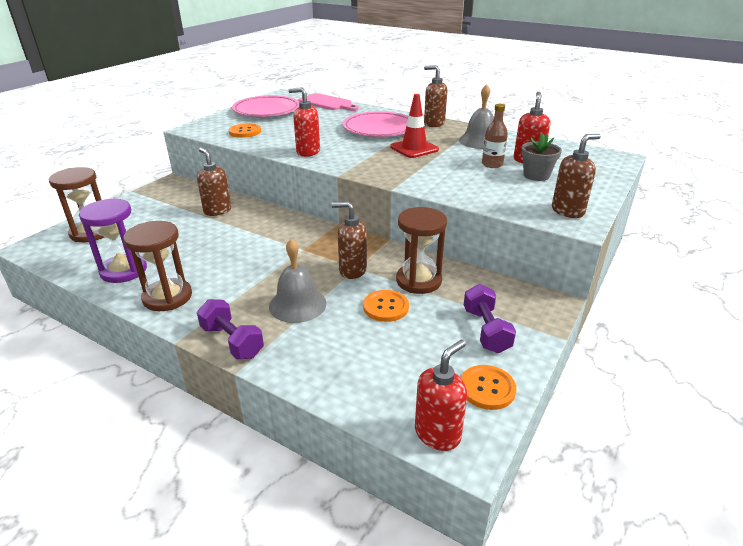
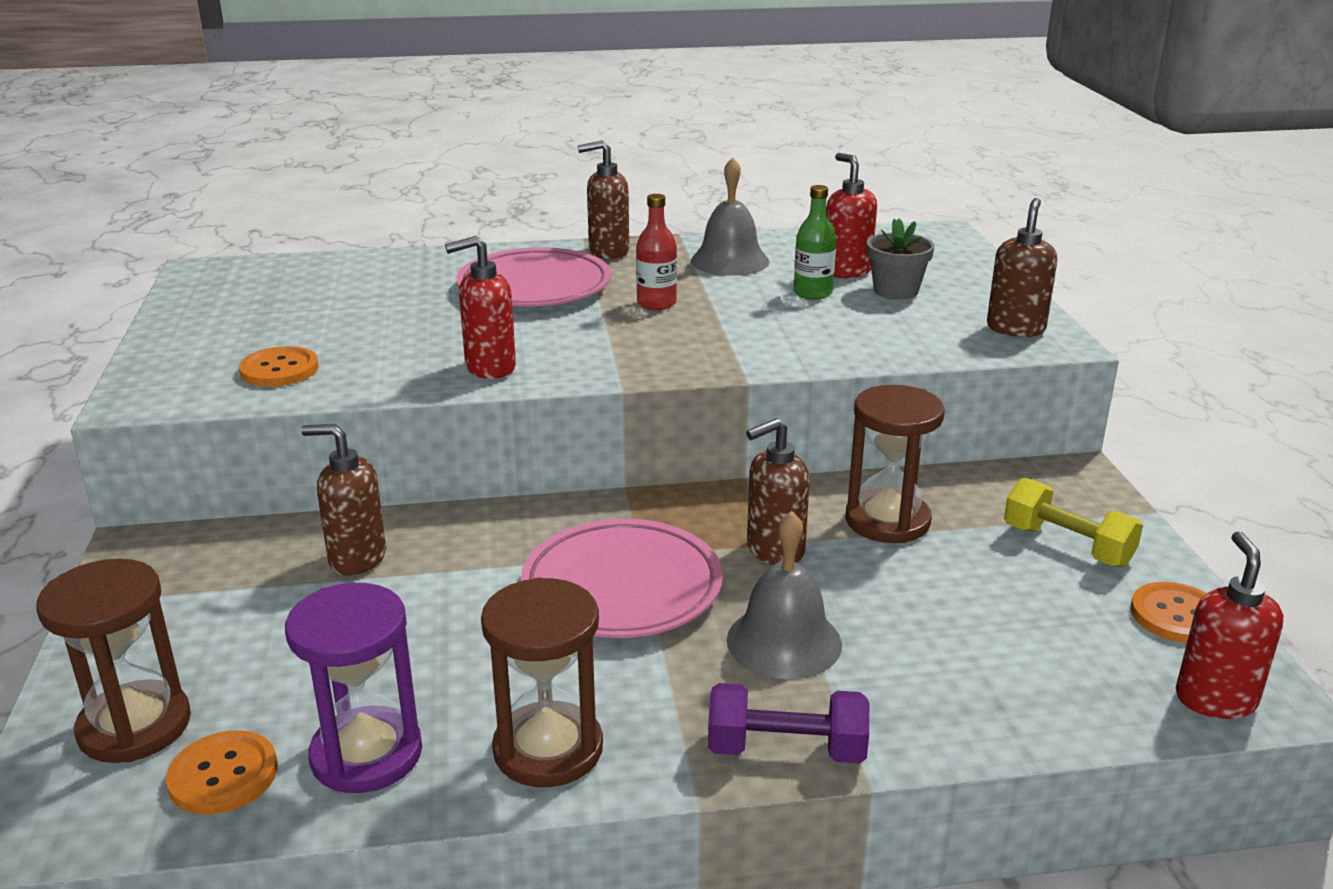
camera: 40 degrees left, 5 degrees down
(267, 111) = (238, 314): pink plate -> pink plate (622, 587)
(327, 103) = (338, 264): pink cutting board -> none
(386, 307) = (907, 579): orange button -> orange button (223, 775)
(414, 148) = (656, 303): red traffic cone -> red bottle
(486, 330) = (1067, 545): purple dumbbell -> yellow dumbbell
(492, 164) = (812, 293): brown bottle -> green bottle

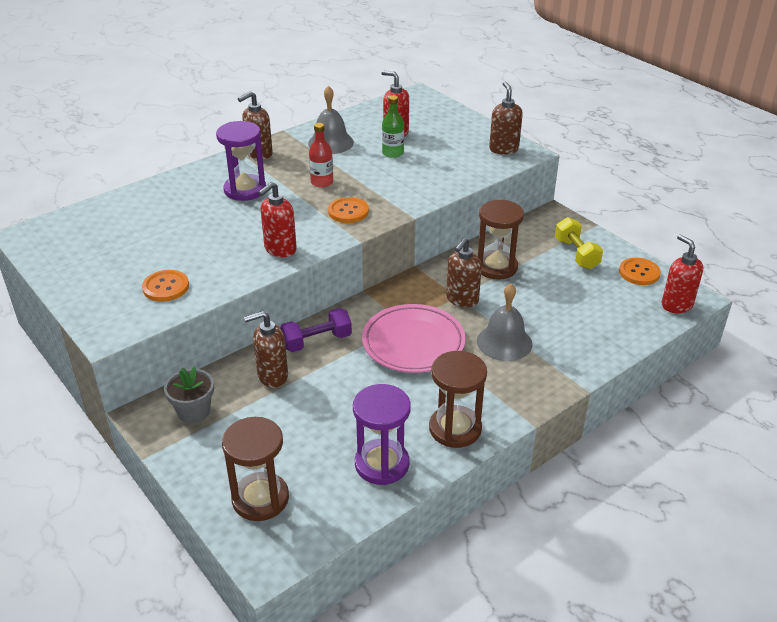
camera: 30 degrees left, 10 degrees up
(223, 775) = (329, 500): orange button -> orange button (348, 211)
(534, 287) = (245, 190): pink plate -> purple hourglass
(786, 749) = (546, 389): purple dumbbell -> purple dumbbell (317, 341)
(896, 291) = (430, 140): grey flower pot -> grey flower pot (194, 411)
(1067, 545) = (576, 254): yellow dumbbell -> yellow dumbbell turned 60 degrees clockwise

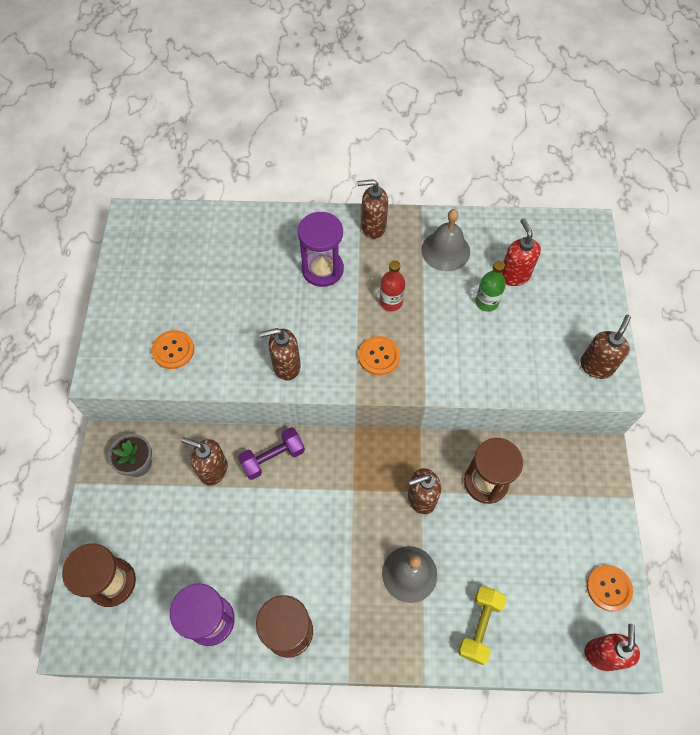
camera: 40 degrees right, 25 degrees up
(280, 249) = (286, 366): red soap dispenser -> brown soap dispenser
(317, 341) = (273, 458): purple dumbbell -> purple dumbbell turned 45 degrees counterclockwise
(413, 343) = (339, 517): pink plate -> none
(576, 254) = (573, 520): yellow dumbbell -> yellow dumbbell (479, 626)

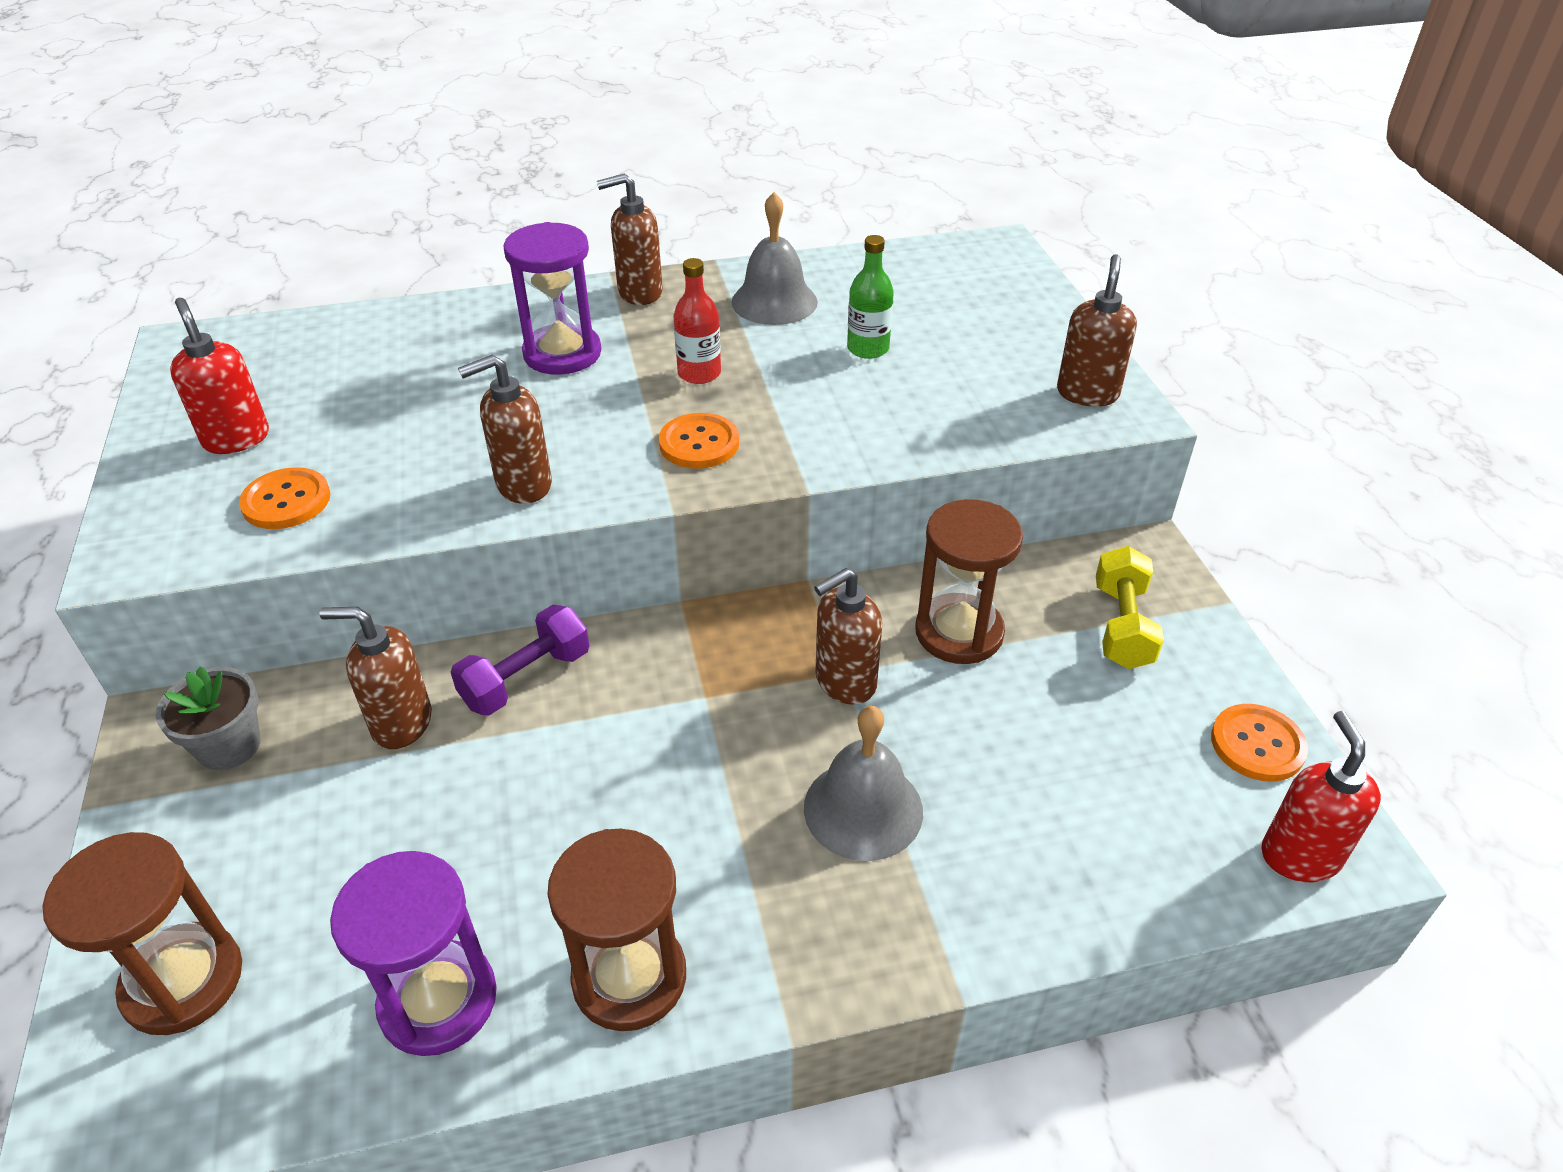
camera: 15 degrees left, 20 degrees down
(479, 626) = (1040, 867): yellow dumbbell -> yellow dumbbell (1122, 626)
(514, 275) = (901, 312): red soap dispenser -> red soap dispenser (236, 439)

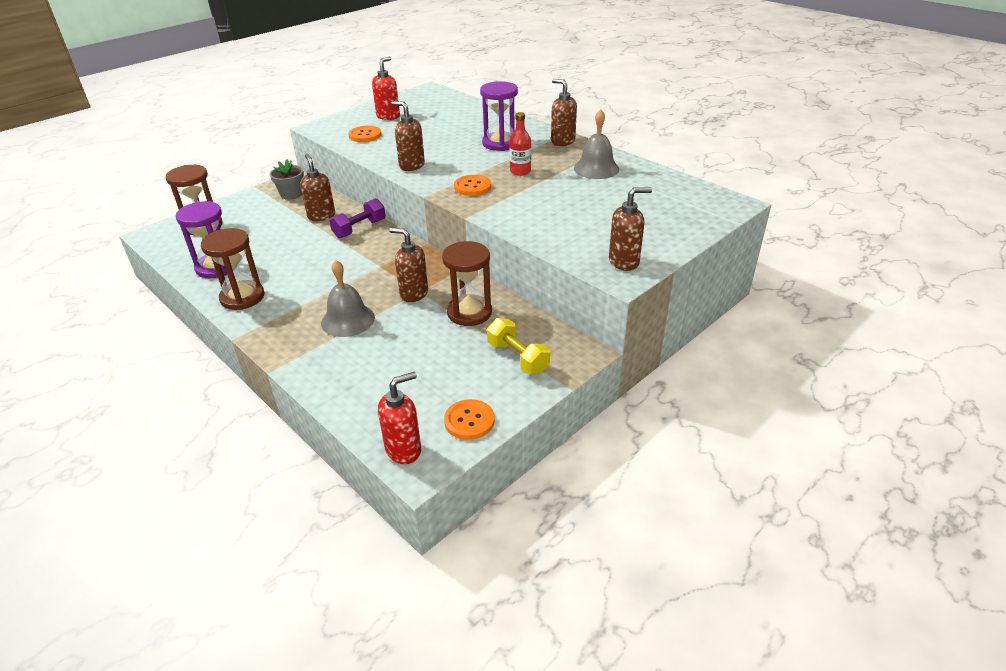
camera: 60 degrees right, 5 degrees down
(526, 678) = (359, 229): purple dumbbell -> purple dumbbell turned 60 degrees counterclockwise
(868, 348) = (587, 199): green bottle -> none
(1122, 626) = (517, 357): yellow dumbbell -> yellow dumbbell turned 75 degrees clockwise

